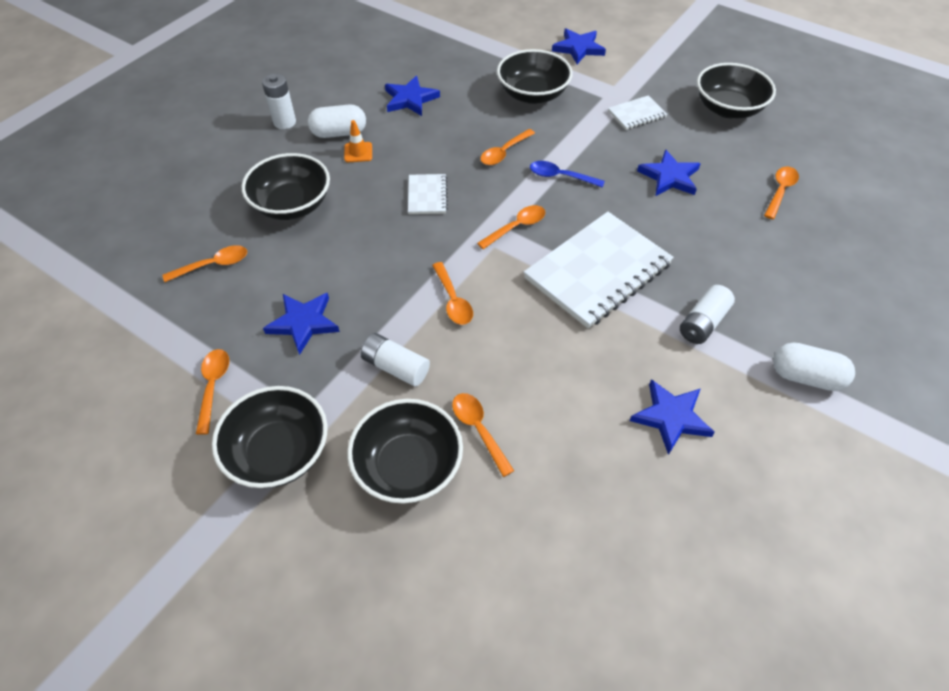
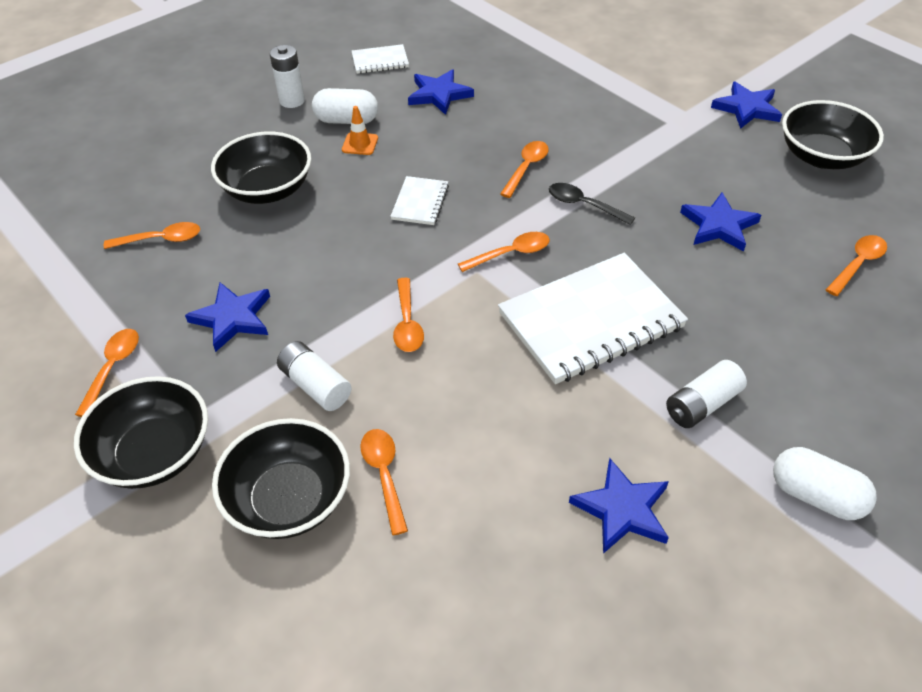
camera: 15 degrees right, 5 degrees down
(504, 152) = (526, 168): orange spoon -> orange spoon turned 150 degrees clockwise
(532, 94) = (583, 108): black bowl -> none
(560, 177) = (584, 205): blue spoon -> black spoon
(578, 48) = (656, 63): blue star -> blue star (746, 108)
(637, 114) = (702, 147): white notebook -> white notebook (380, 61)

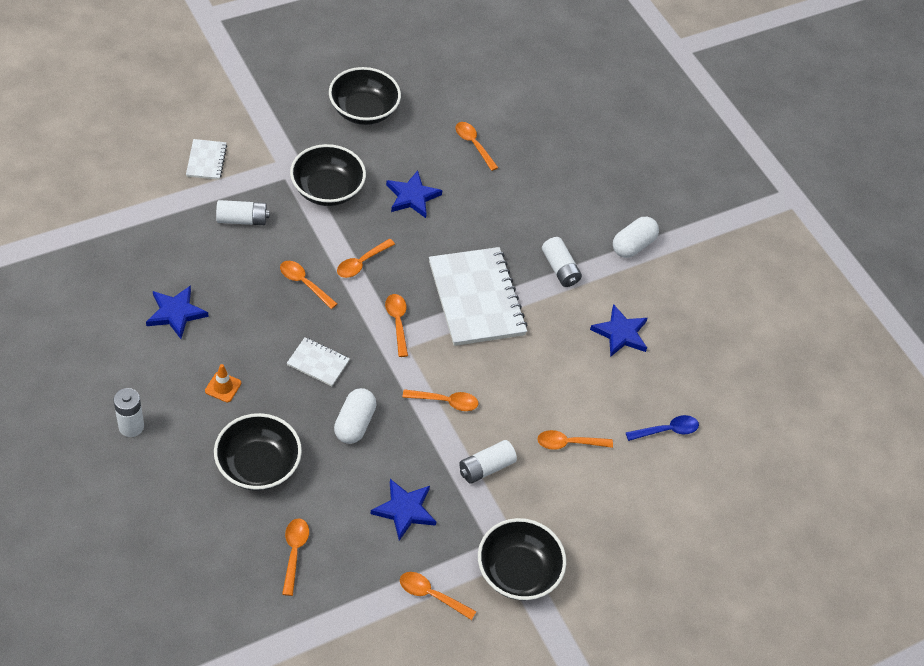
camera: 85 degrees left, 5 degrees up
(289, 499) = (573, 497): black bowl -> black bowl (327, 190)
(346, 120) = (183, 390): white capsule -> white capsule (354, 423)
(380, 61) = (98, 344): white notebook -> white notebook (206, 161)
(454, 615) = (667, 430): none -> blue spoon
(584, 205) = (361, 263): black spoon -> orange spoon
(586, 107) = (242, 219): none -> white battery
(746, 108) = (289, 125): blue star -> none

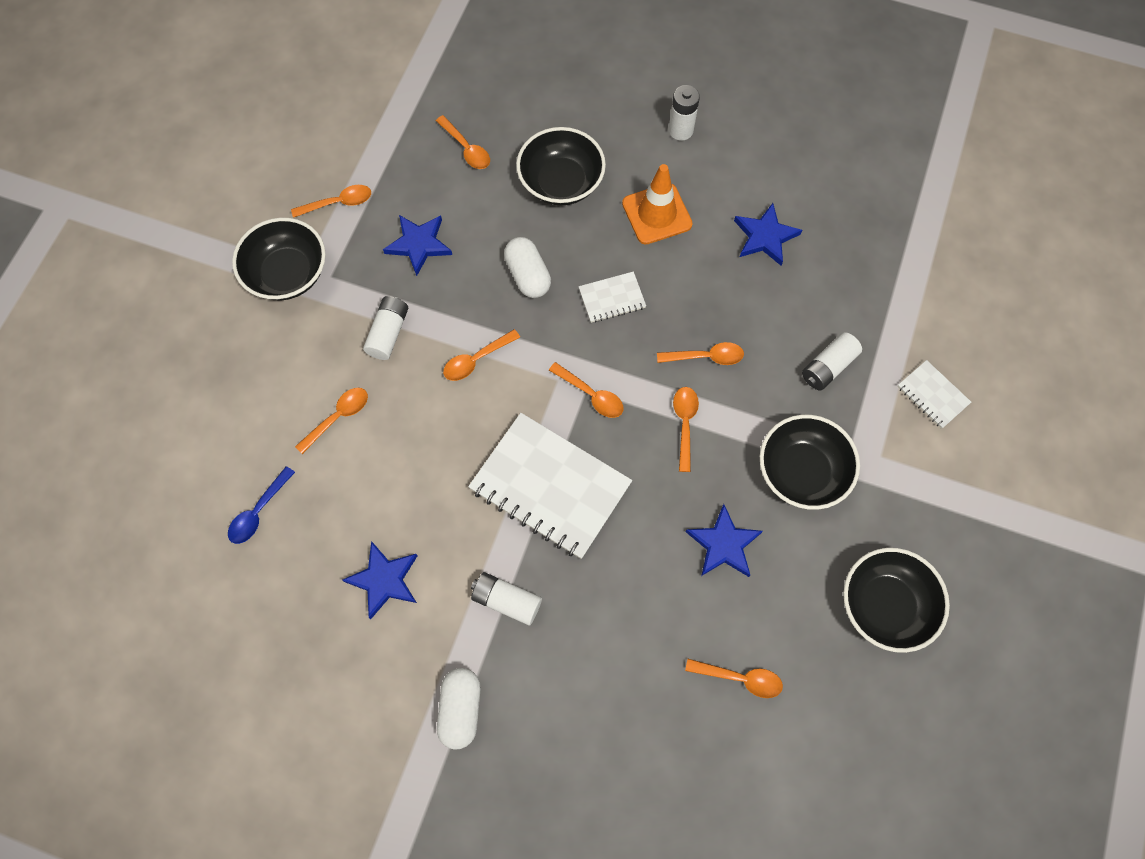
camera: 145 degrees right, 15 degrees up
(223, 387) = (657, 214): orange traffic cone -> orange traffic cone, size x1.89

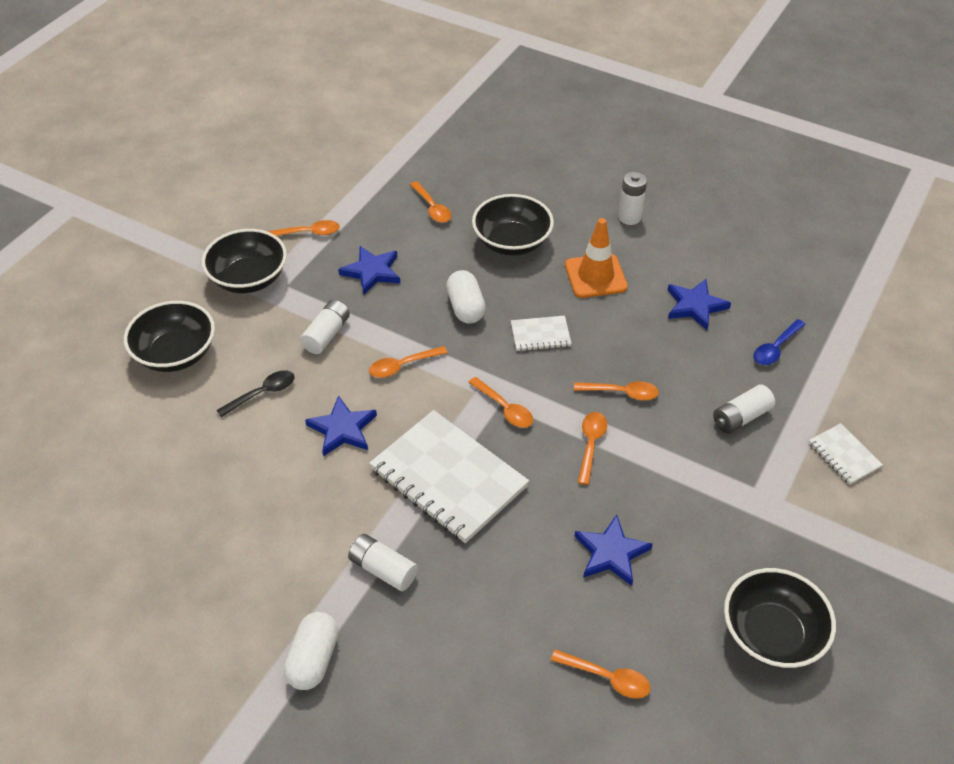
camera: 10 degrees right, 20 degrees down
(259, 512) = (167, 458): blue spoon -> blue spoon (775, 348)
(338, 417) = (262, 393): orange spoon -> black spoon
(384, 580) = (268, 533): blue star -> blue star (342, 429)
(802, 472) = (701, 501): black bowl -> black bowl (176, 354)

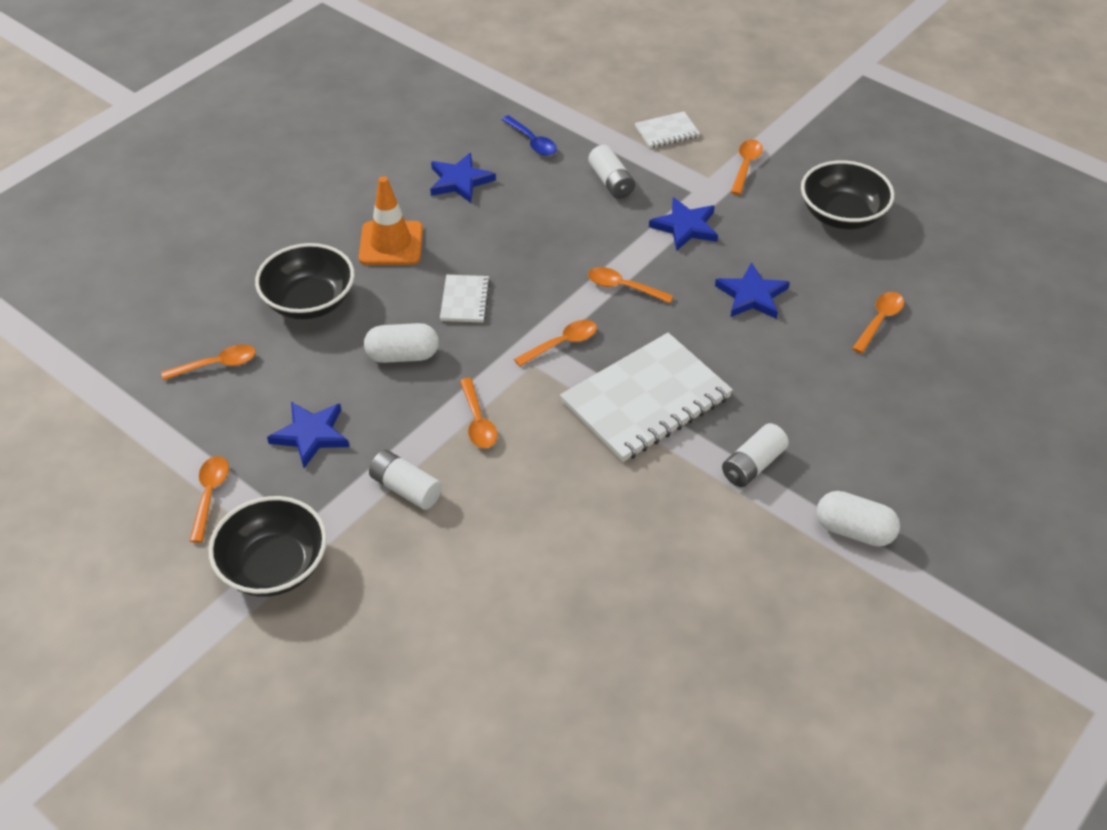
camera: 80 degrees left, 0 degrees up
(176, 354) = (391, 654): black bowl -> none
(262, 393) = (486, 559): black spoon -> none
(342, 429) = (560, 484): blue star -> blue star (685, 227)
(621, 393) = (562, 254): orange spoon -> orange spoon (745, 166)
(629, 217) = (309, 201): white battery -> none

